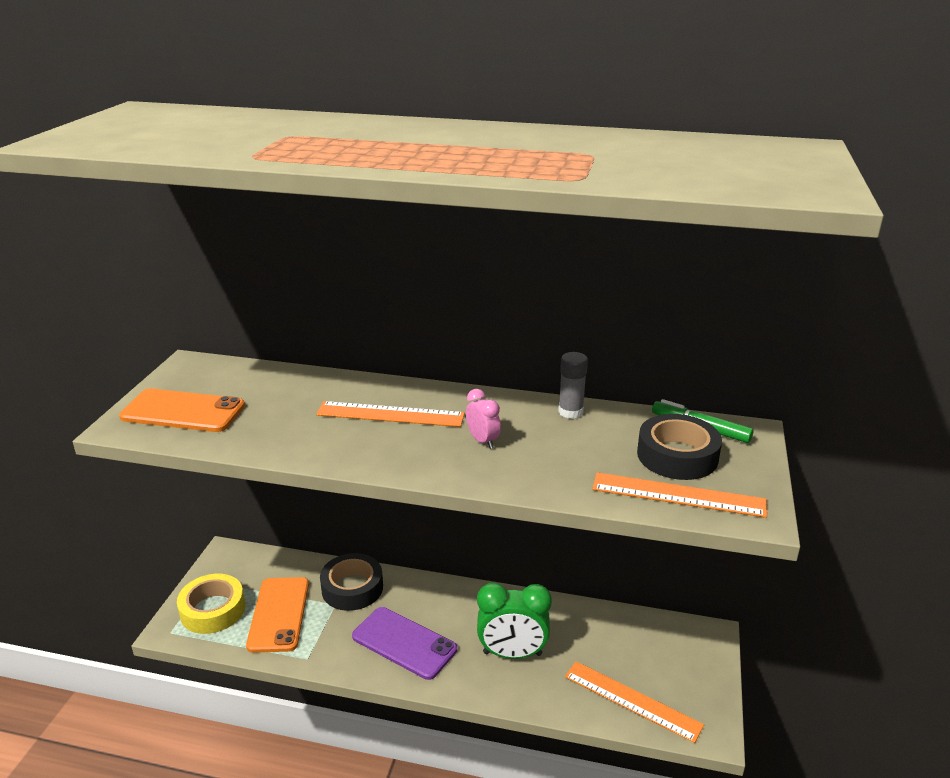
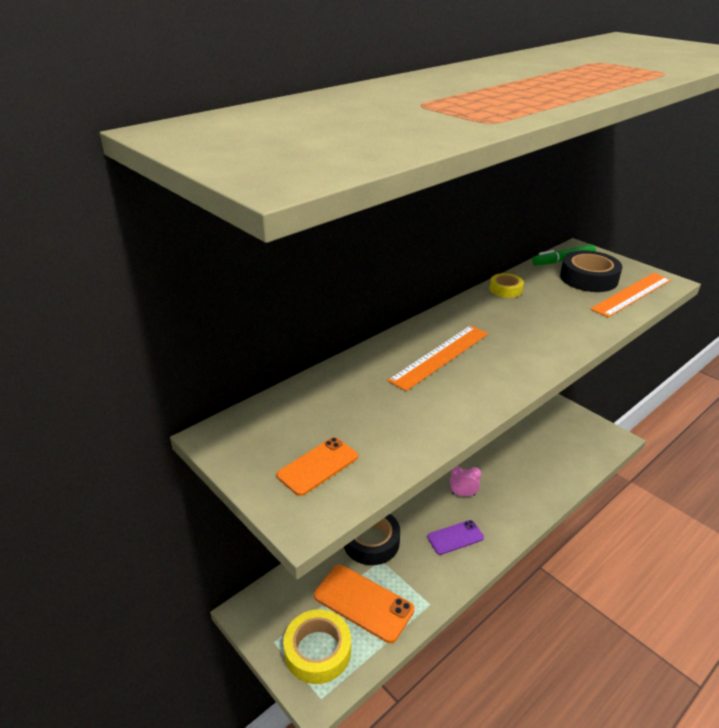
camera: 55 degrees left, 5 degrees up
(183, 411) = (318, 466): orange phone -> orange phone, size x0.61
(404, 643) = (455, 537): purple phone -> purple phone, size x0.61
(482, 441) = (515, 333): pink clock -> pink clock (463, 494)
(512, 653) = (504, 487): green clock -> none
(570, 412) = (505, 289): grey glue stick -> yellow tape
(632, 700) = (577, 455): orange ruler -> none

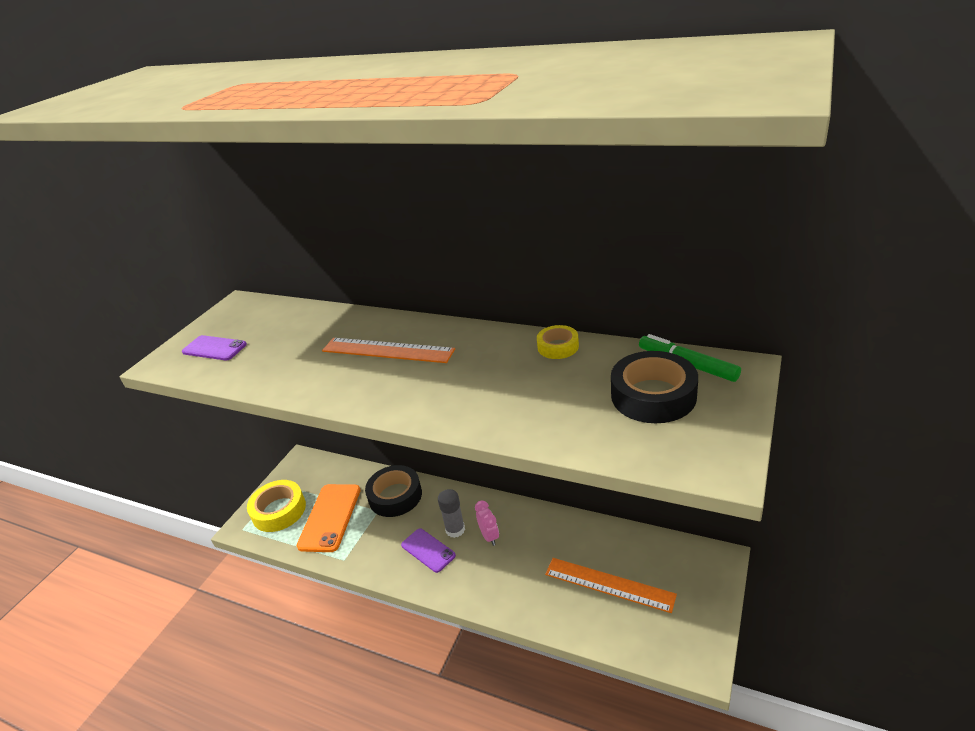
camera: 70 degrees right, 0 degrees up
(318, 466) = (214, 348): orange phone -> purple phone
(442, 512) = (455, 530): none -> grey glue stick
(631, 294) = (641, 440): orange ruler -> orange ruler (609, 584)

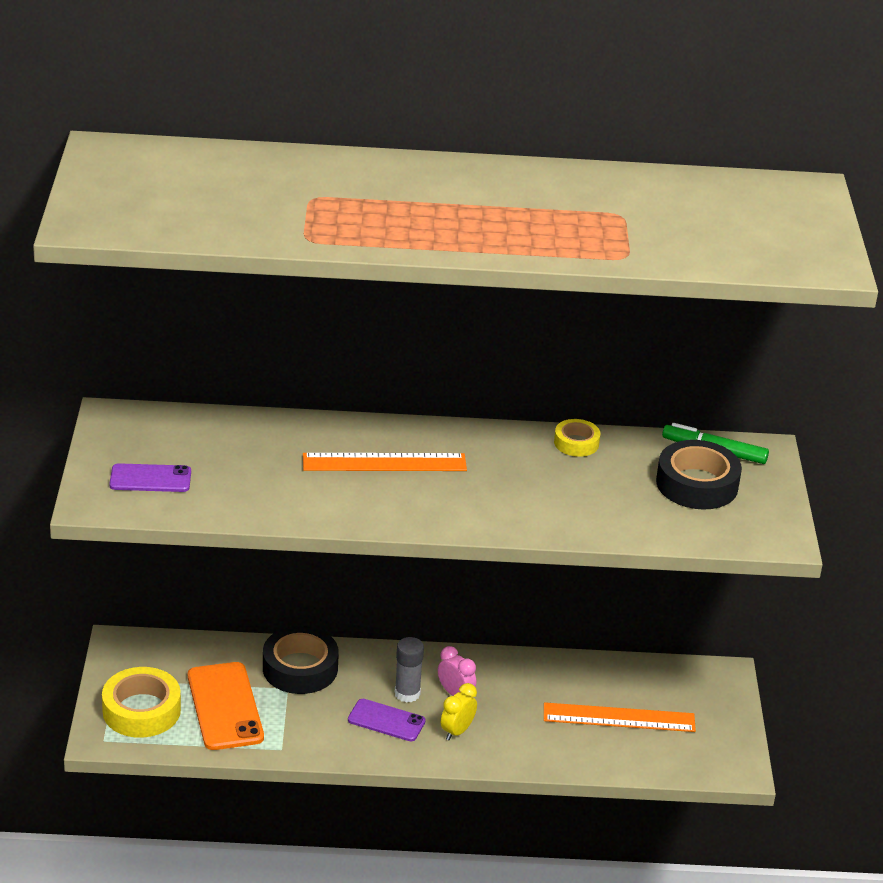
camera: 30 degrees left, 0 degrees up
(474, 570) = (457, 731): none -> yellow clock

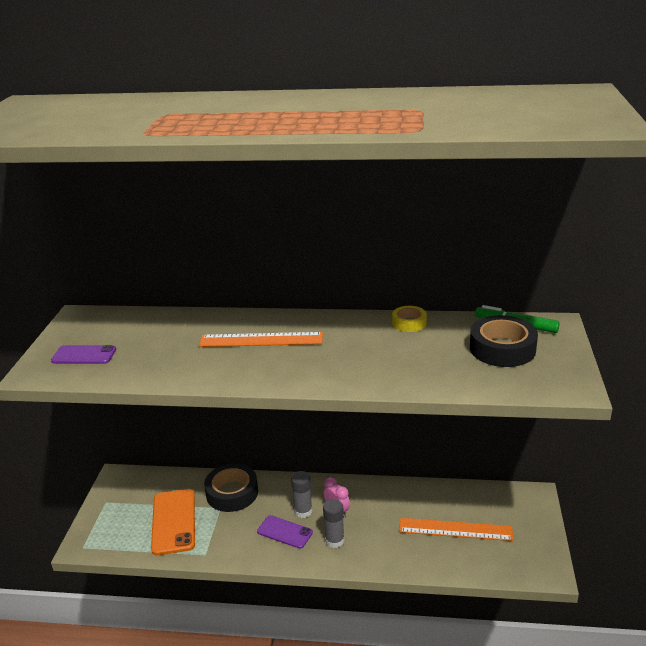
camera: 10 degrees right, 5 degrees down
(141, 710) = (116, 524): yellow tape -> none
(457, 731) = (334, 540): yellow clock -> grey glue stick

